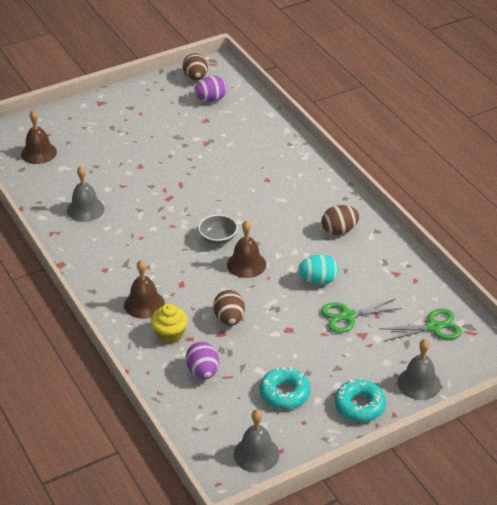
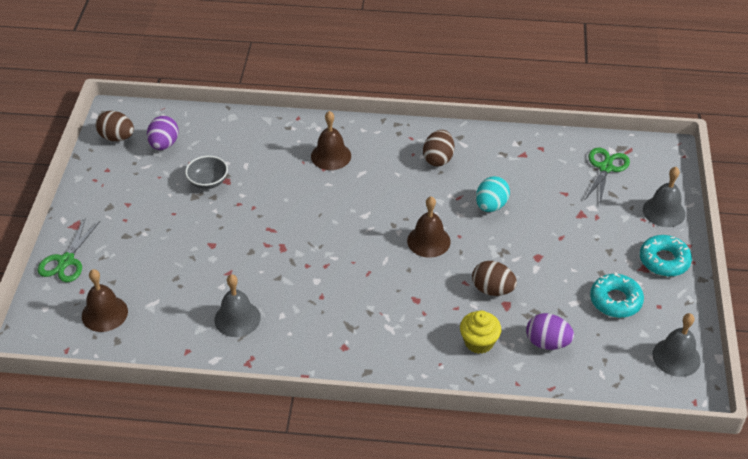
camera: 55 degrees left, 5 degrees up
(144, 304) = (420, 340): brown bell -> brown bell (331, 156)
(218, 239) = (375, 242): grey bowl -> grey bowl (208, 182)
(347, 316) = (551, 211): green scissors -> green scissors (66, 261)

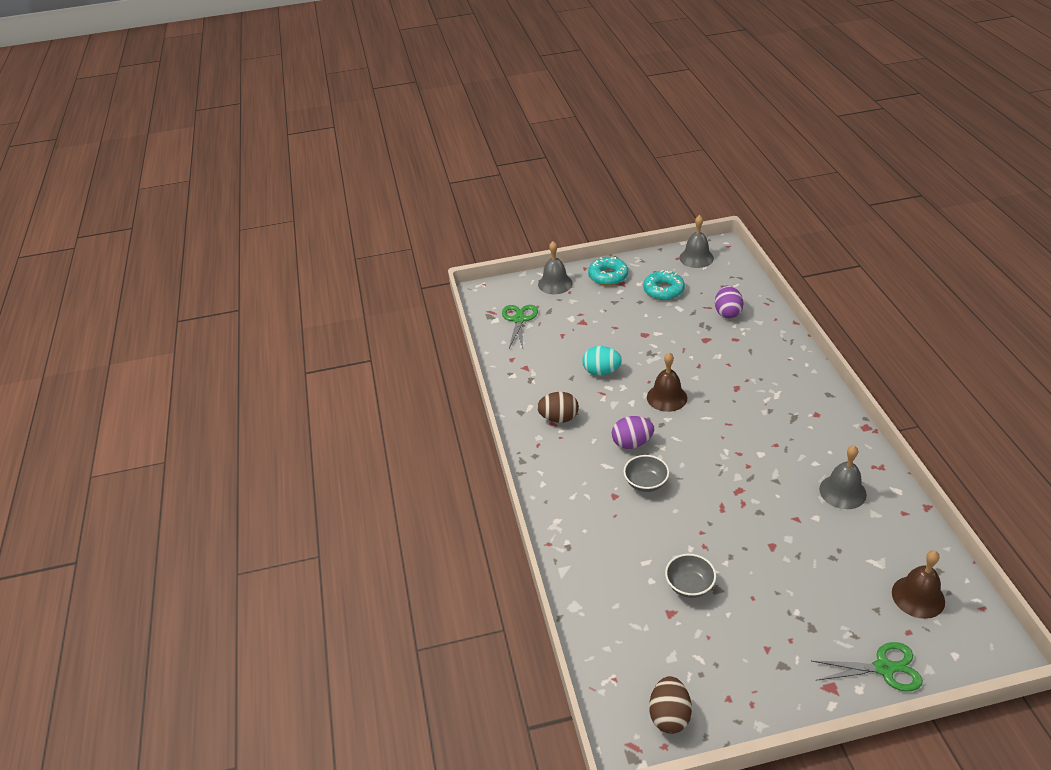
camera: 105 degrees left, 5 degrees down
(164, 144) = (654, 656): purple egg -> purple egg (632, 443)
(326, 191) = (646, 483): none -> grey bowl
(331, 156) = (594, 496): brown bell -> none
(479, 342) = (753, 344): yellow cupcake -> none
(492, 289) = (696, 349): brown egg -> none
(605, 168) = (519, 319): green scissors -> green scissors turned 90 degrees clockwise

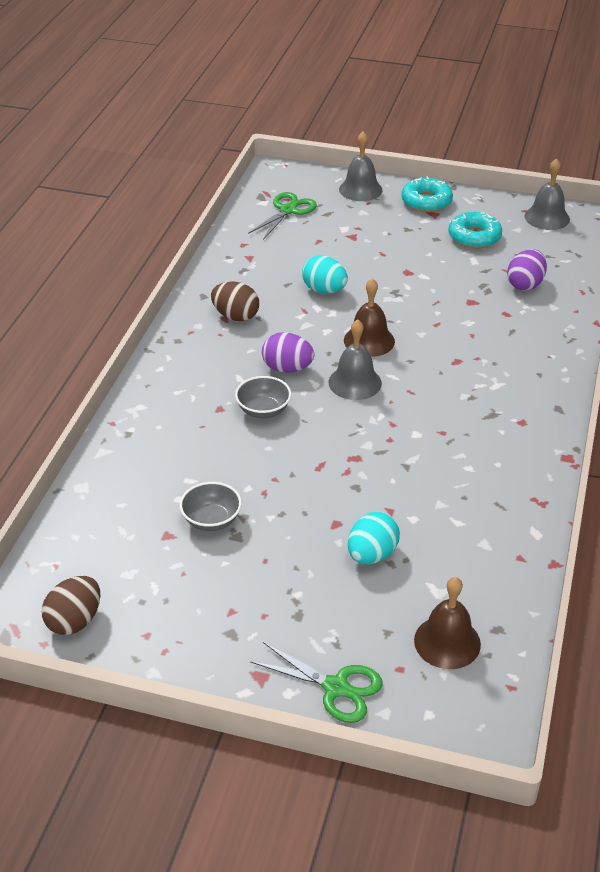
camera: 25 degrees right, 0 degrees up
(815, 557) = (372, 554): none -> turquoise egg
(842, 491) = (470, 507): grey bell -> grey bell (355, 382)

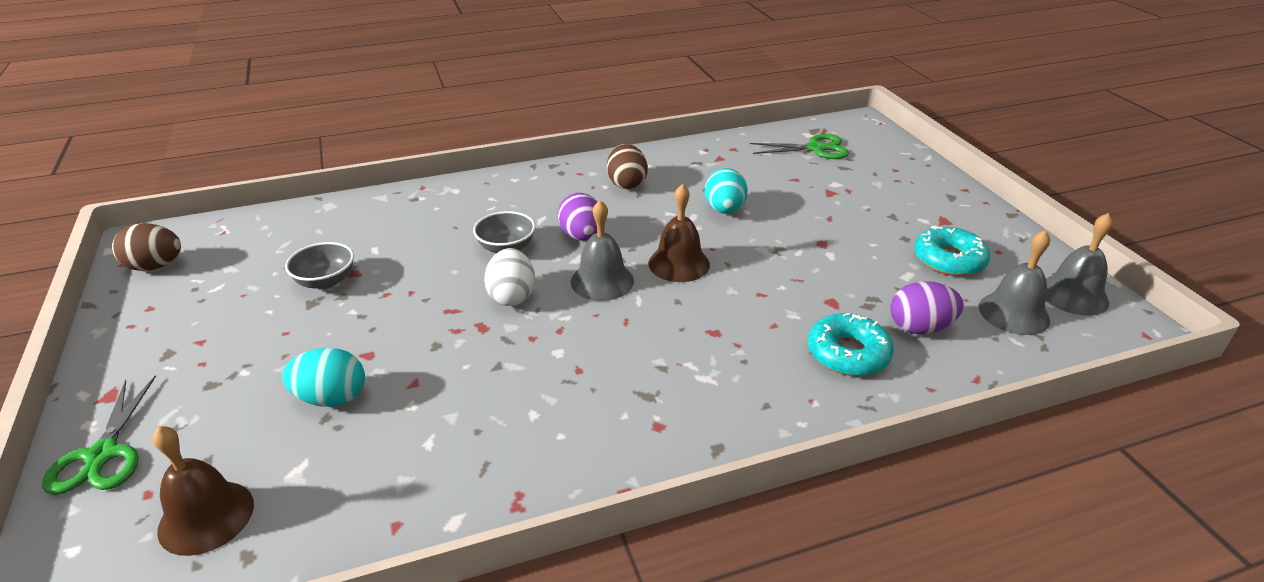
camera: 55 degrees right, 5 degrees down
(332, 431) = (512, 296): none -> white egg
(360, 189) = (910, 168): grey bell -> grey bell (1014, 313)
(426, 201) = (957, 209): turquoise donut -> turquoise donut (848, 353)

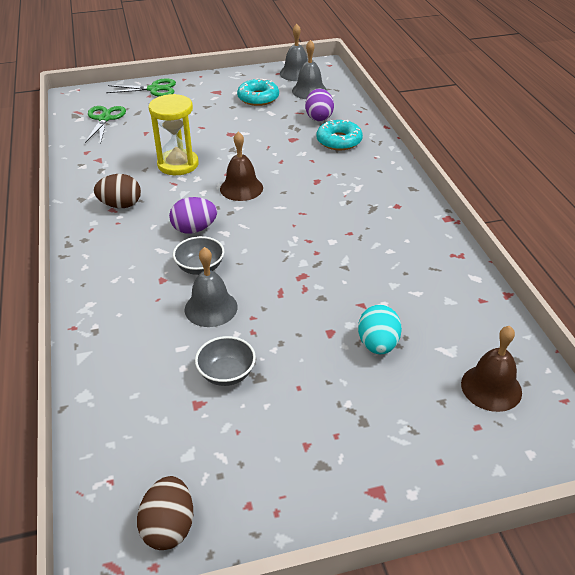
camera: 85 degrees left, 5 degrees up
(102, 455) = (445, 469): green scissors -> green scissors (154, 89)
(512, 296) = (267, 262): white egg -> none
(602, 281) = (255, 221): grey bell -> grey bell (211, 308)
(724, 210) = (178, 164): turquoise egg -> yellow hourglass

